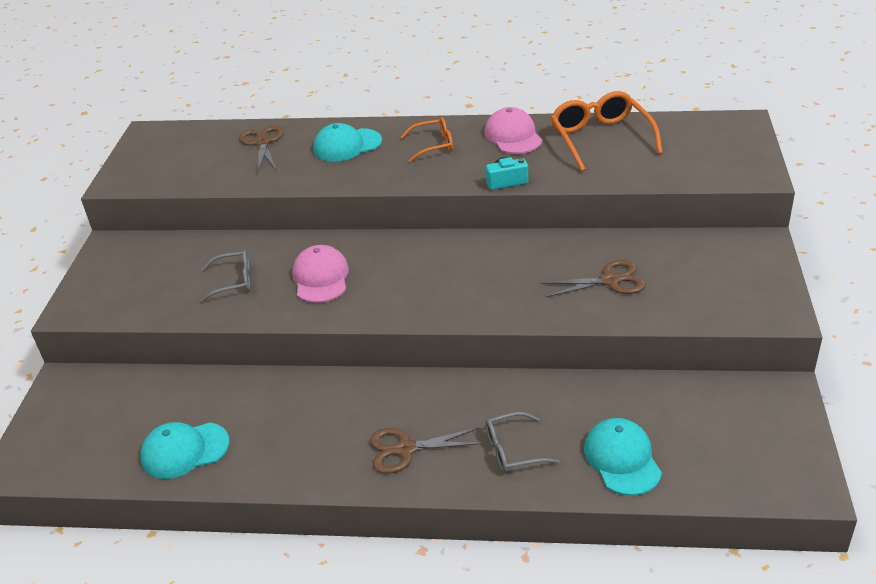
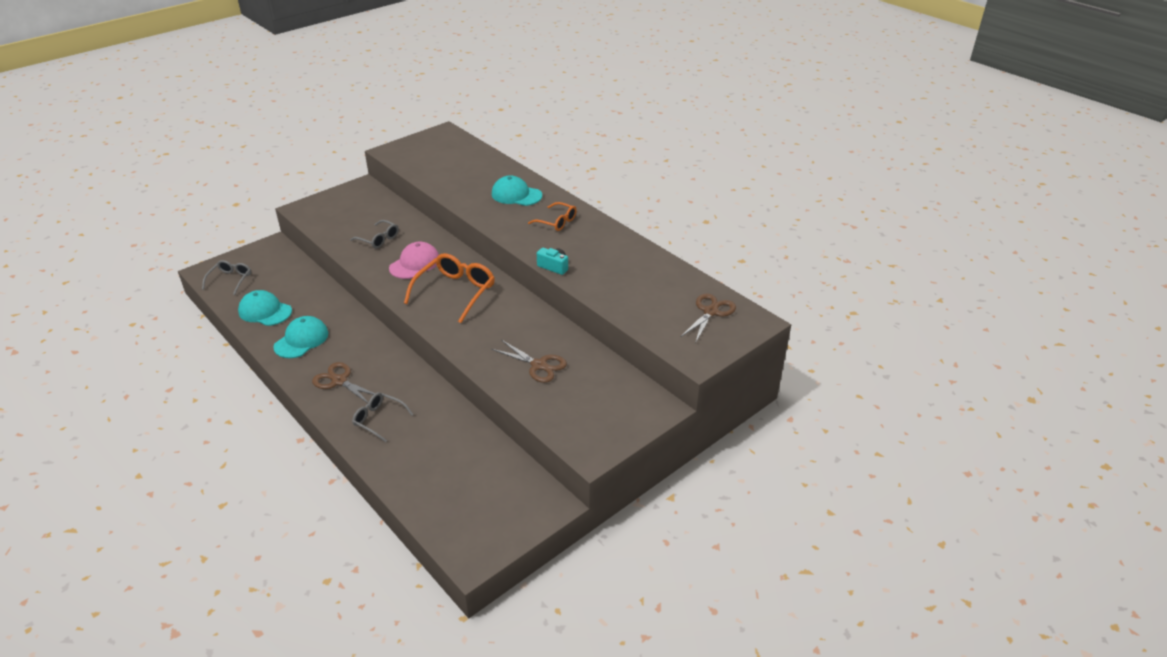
camera: 40 degrees right, 0 degrees up
(72, 452) = (230, 280): none -> grey glasses
(262, 143) = (482, 168): brown scissors -> brown scissors (710, 312)
(513, 136) = (606, 243): pink cap -> none
(601, 139) = (650, 276): orange glasses -> orange glasses (455, 292)
(622, 459) = (415, 465): turquoise cap -> turquoise cap (301, 340)

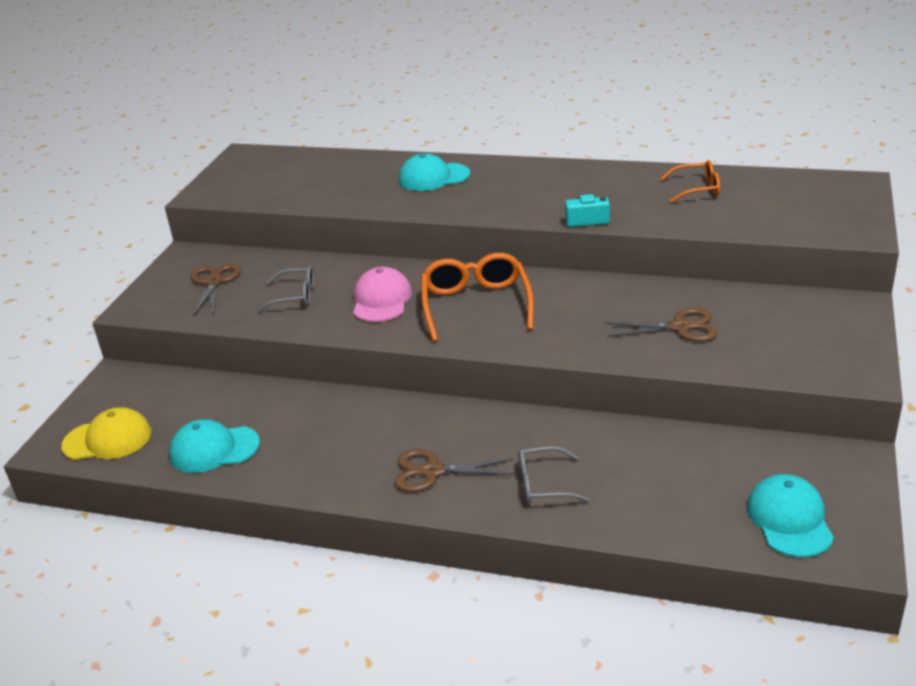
camera: 30 degrees left, 5 degrees down
(230, 280) = (107, 439): grey glasses -> yellow cap
(301, 340) = (314, 455): turquoise cap -> turquoise cap (789, 519)
(557, 222) = (521, 183): orange glasses -> orange glasses (696, 189)
(710, 312) = (805, 192): brown scissors -> brown scissors (214, 282)

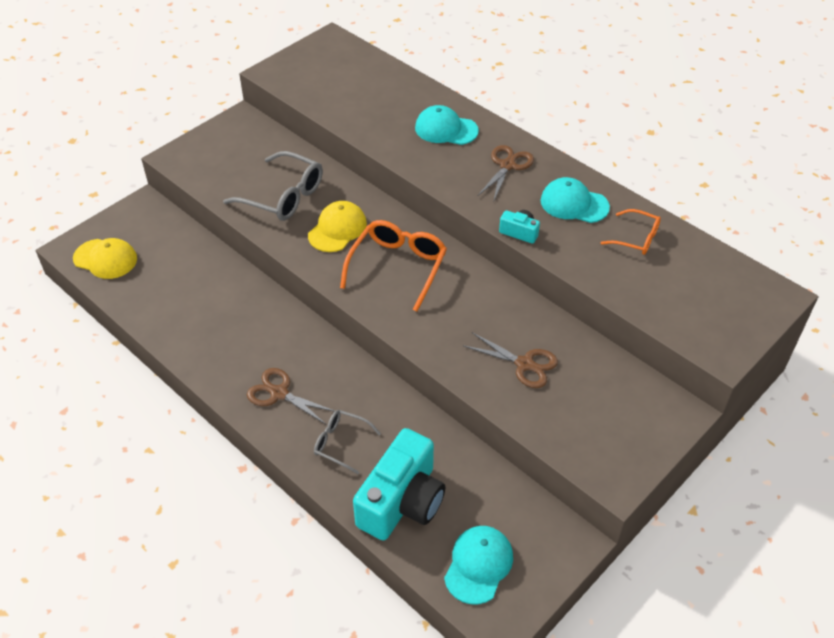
camera: 25 degrees right, 15 degrees up
(214, 282) = (240, 156): brown scissors -> brown scissors (507, 166)
(214, 449) = (161, 301): turquoise cap -> turquoise cap (574, 204)
(295, 296) = (283, 196): grey glasses -> grey glasses, size x1.72
(381, 300) = (337, 229): pink cap -> yellow cap
(658, 503) = (402, 501): none -> turquoise camera

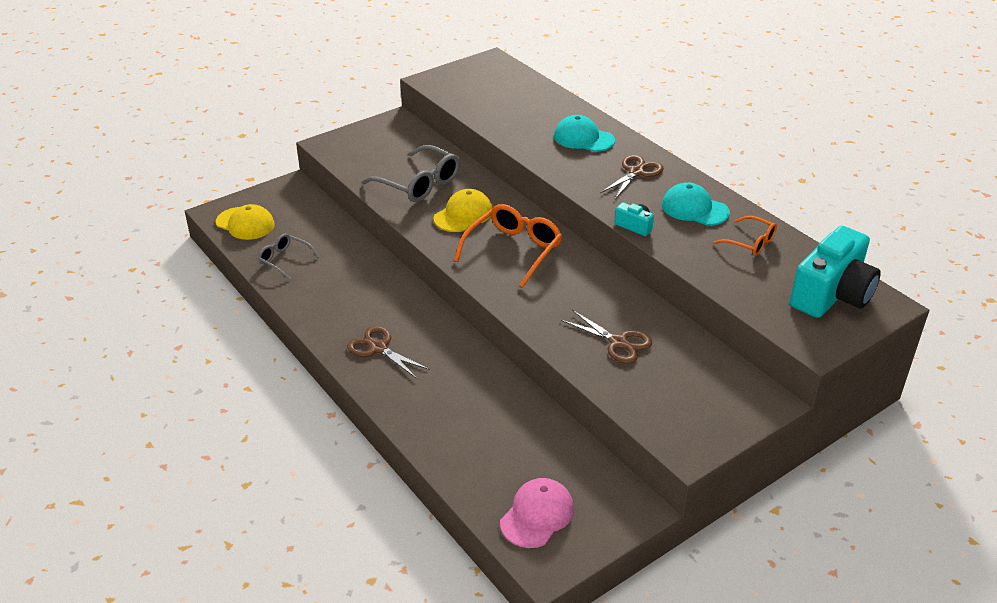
camera: 10 degrees right, 10 degrees down
(341, 443) = (427, 396): grey glasses -> grey glasses (285, 260)
(402, 501) = (474, 451): turquoise camera -> turquoise camera (832, 295)
(478, 565) = (537, 515): turquoise cap -> pink cap

